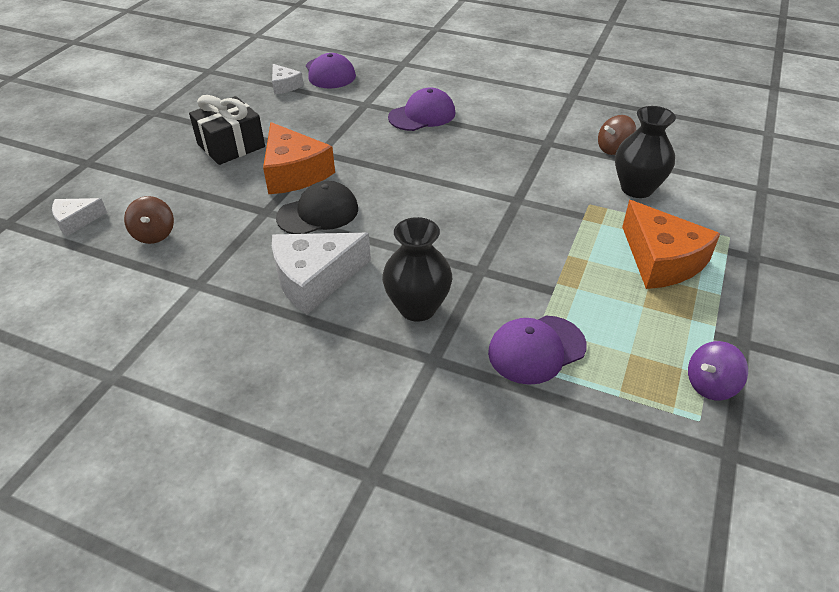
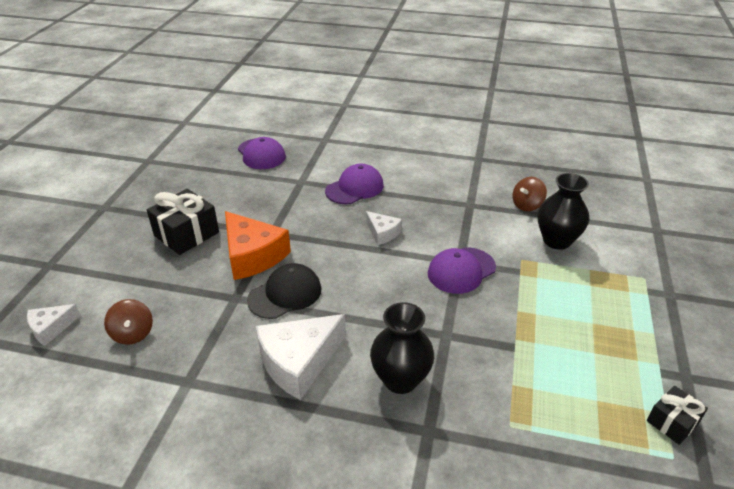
camera: 10 degrees left, 5 degrees down
(284, 86) = (223, 170): white cheese -> white cheese (382, 233)
(536, 349) = (516, 408): purple cap -> purple cap (461, 270)
(661, 260) = (596, 306): orange cheese -> none
(710, 385) = (672, 422): purple spinning top -> black gift

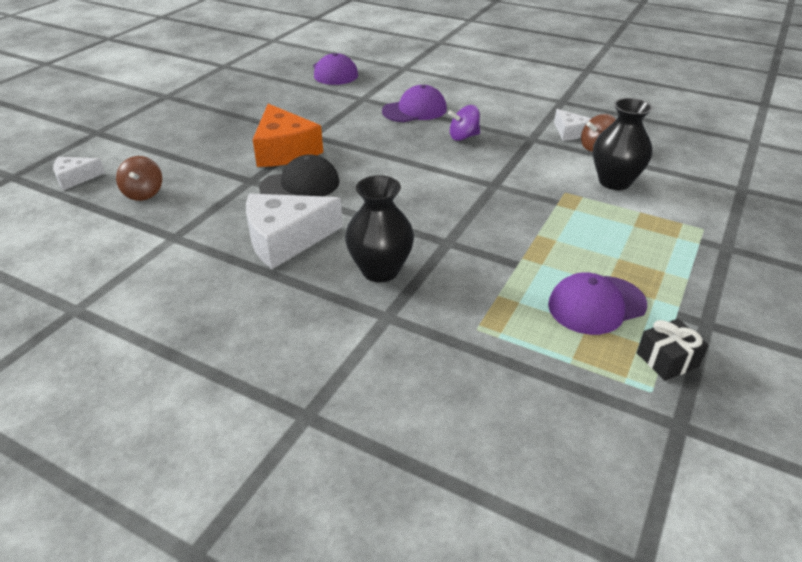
camera: 15 degrees right, 0 degrees up
(186, 234) = (231, 125): black gift -> none
(382, 233) = (424, 150): white cheese -> white cheese (569, 132)
(411, 212) = (463, 137): none -> purple spinning top
(461, 270) = (492, 192): purple cap -> purple cap (596, 305)

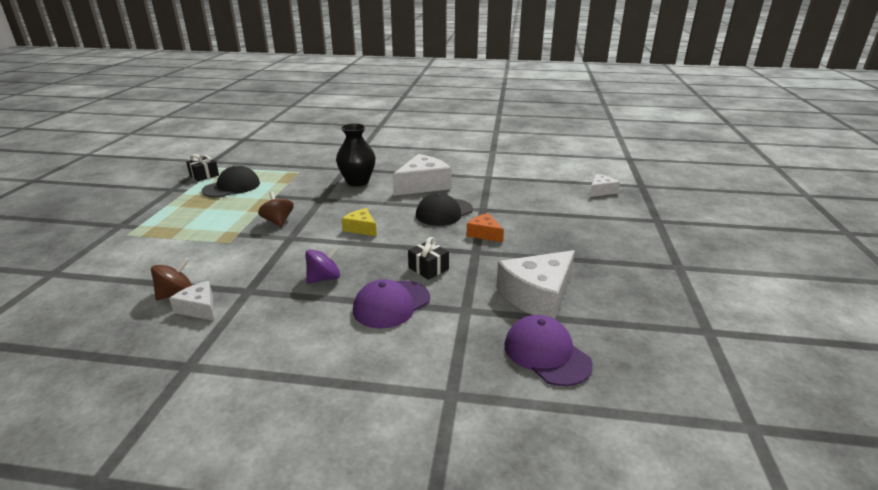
camera: 160 degrees right, 10 degrees down
(143, 193) = (542, 191): brown spinning top -> brown spinning top (278, 221)
(284, 150) = (484, 234): orange cheese -> orange cheese, size x0.53
(301, 97) = (537, 296): none -> white cheese
(367, 129) = (428, 268): none -> black gift
(410, 181) = (361, 228): none -> yellow cheese
(596, 305) = (232, 187): purple cap -> black cap
(614, 182) = (178, 258): black vase -> none

